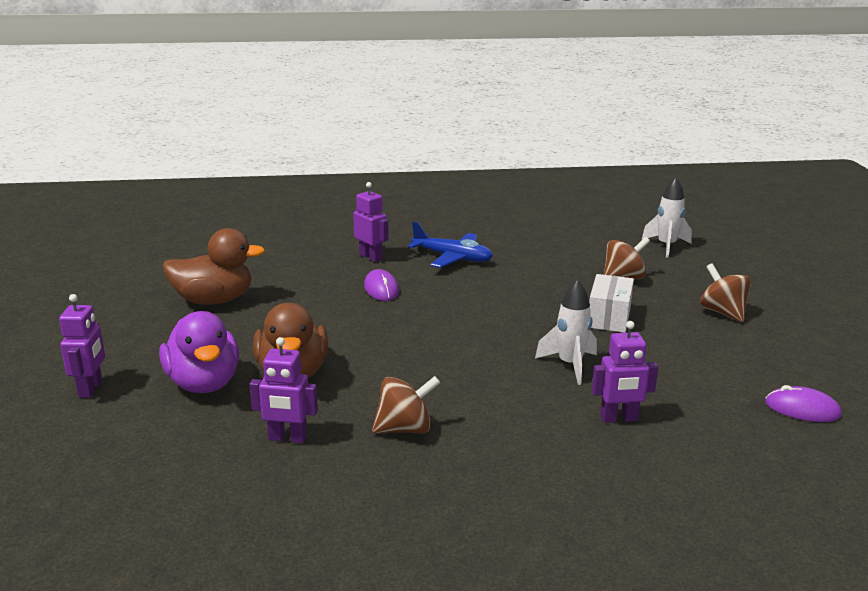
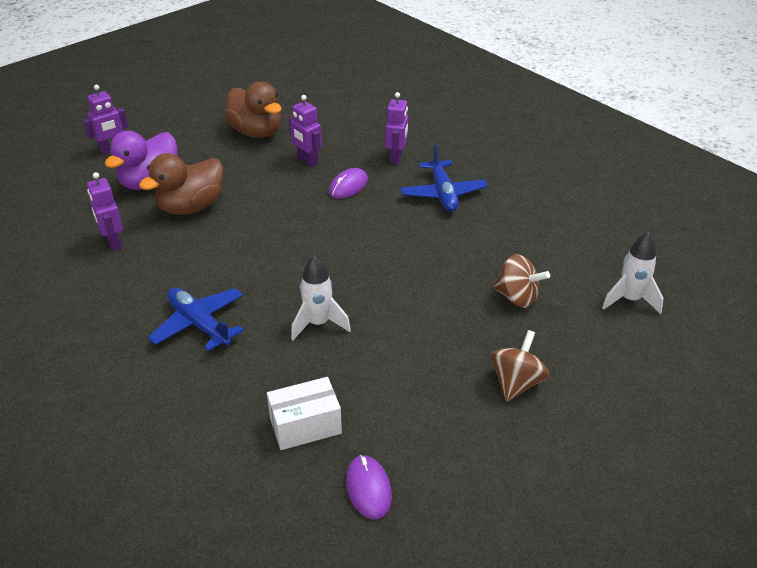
camera: 55 degrees right, 15 degrees up
(405, 429) = (160, 282): brown spinning top -> none
(504, 425) = (199, 324): none -> blue plane
(609, 318) = (426, 316): white box -> white box (305, 425)
(619, 418) = (256, 379): purple robot -> purple robot (307, 160)

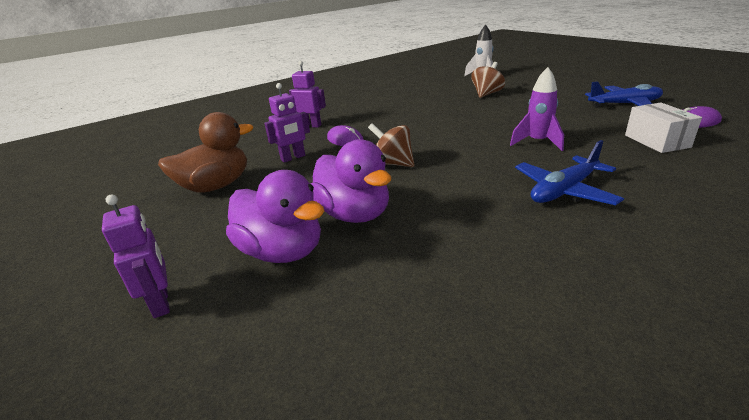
camera: 80 degrees left, 10 degrees down
(113, 242) = (422, 267): purple robot -> none
(191, 207) = (354, 214): brown duck -> purple duck
(318, 324) = (537, 142): white rocket -> purple rocket
(443, 193) = (368, 111): blue plane -> blue plane (624, 104)
(516, 383) = (566, 94): brown spinning top -> brown spinning top (393, 164)

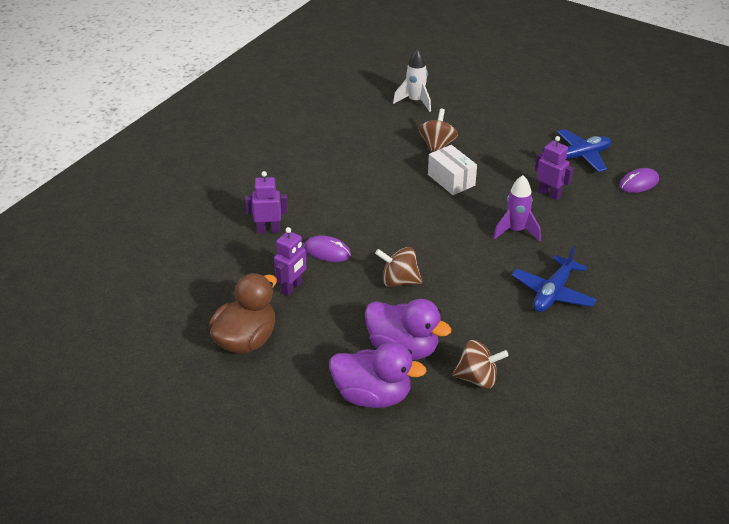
camera: 25 degrees left, 10 degrees up
(161, 303) = (320, 456): purple robot -> purple robot (549, 194)
(422, 258) = (477, 378): none -> brown spinning top
(656, 141) = (611, 216): white box -> white box (451, 180)

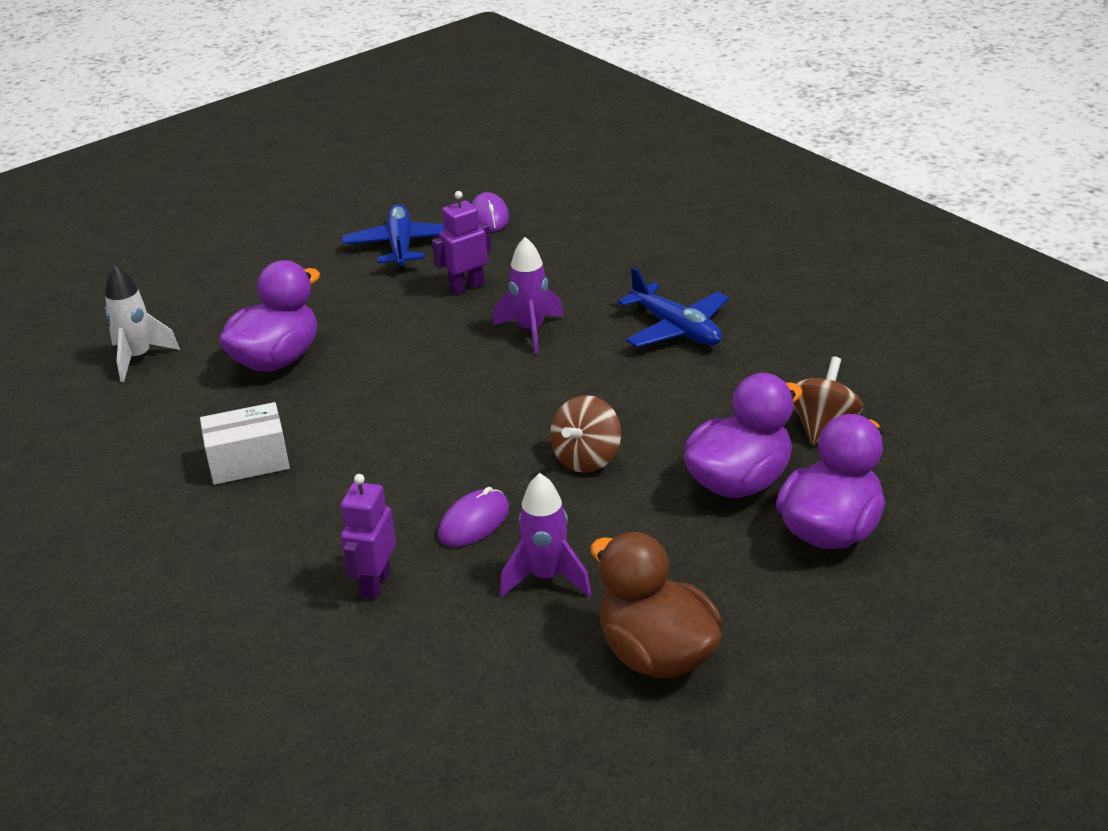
camera: 70 degrees left, 5 degrees down
(292, 287) = (546, 578): purple robot -> purple rocket
(437, 145) = (277, 359): brown spinning top -> purple duck
(451, 180) = (374, 363): white box -> white box (248, 461)

